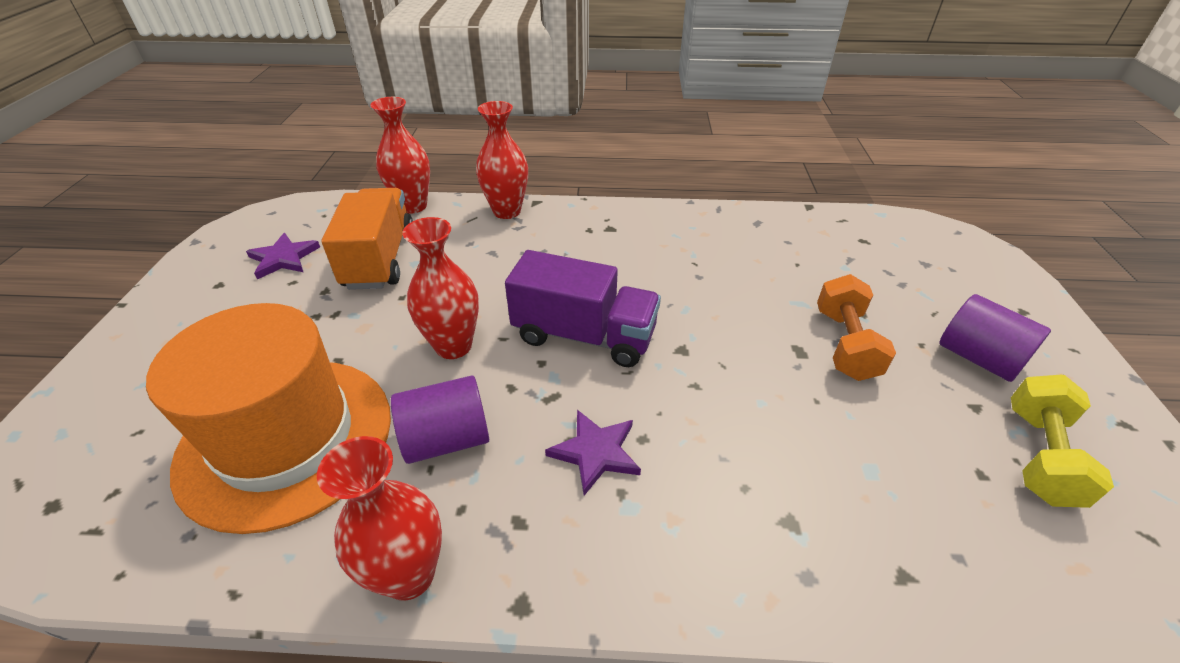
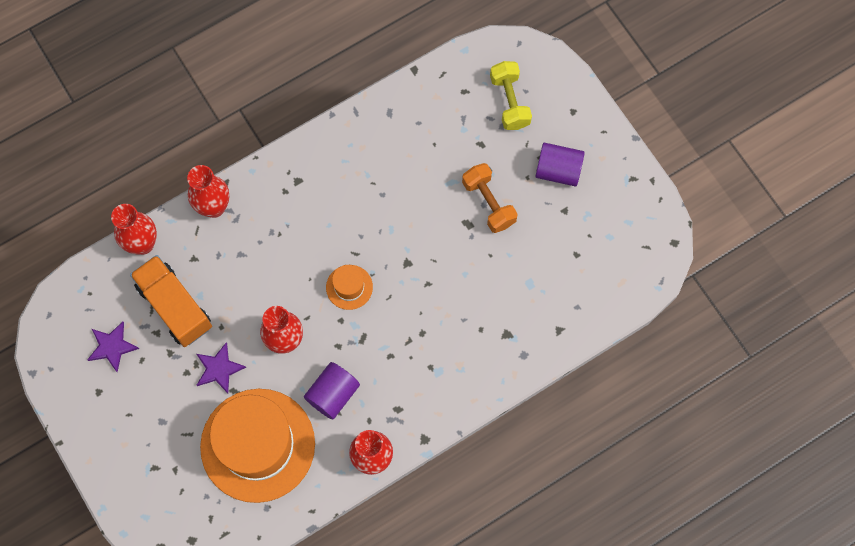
camera: 35 degrees left, 30 degrees up
(584, 336) = (349, 287): purple truck -> orange hat
(595, 452) = (406, 355): purple star -> purple star (219, 369)
(1039, 456) = (598, 226): yellow dumbbell -> yellow dumbbell (509, 102)

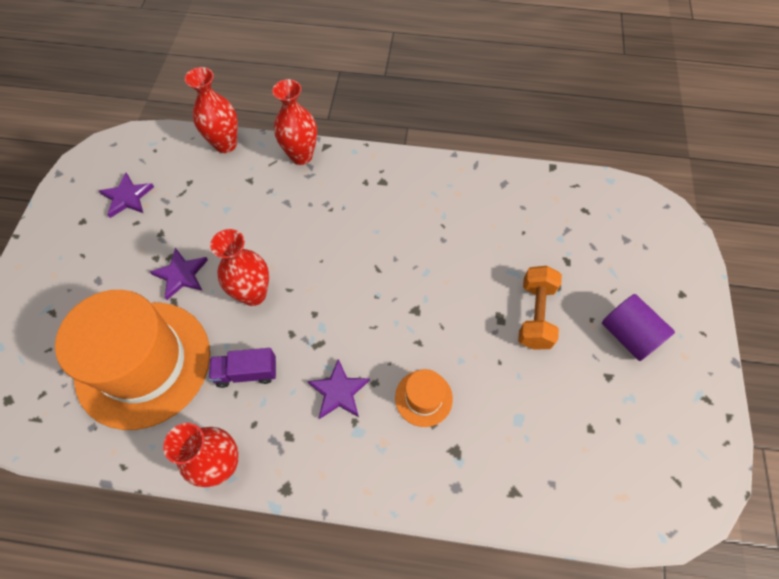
camera: 40 degrees right, 10 degrees down
(175, 306) = (200, 203): orange truck -> none
(333, 394) = (246, 372): purple cylinder -> purple truck
(349, 287) = (347, 292): orange hat -> orange hat (423, 398)
(404, 357) = (338, 391): none -> purple star
(509, 102) = (622, 245): yellow dumbbell -> none

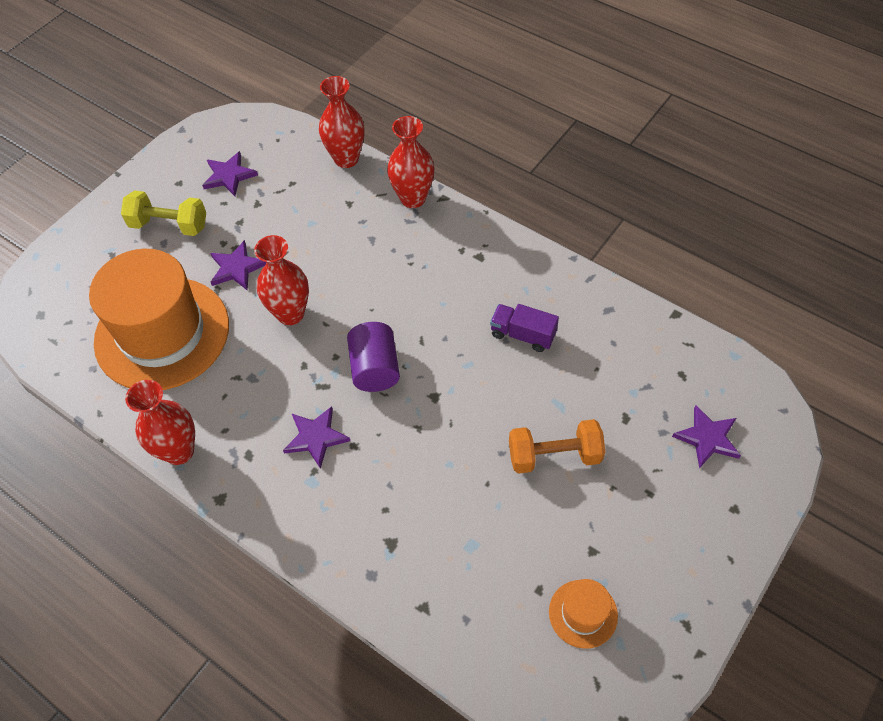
camera: 30 degrees right, 5 degrees down
(94, 262) = (169, 225): none -> yellow dumbbell
(246, 372) = (244, 382): purple truck -> purple truck (523, 335)
(423, 398) = (391, 481): orange hat -> orange hat (583, 613)
(535, 315) = (554, 456): orange dumbbell -> orange dumbbell turned 45 degrees clockwise
(628, 335) = (642, 521): purple cylinder -> purple cylinder (375, 368)
(631, 250) = (707, 438): none -> purple star

